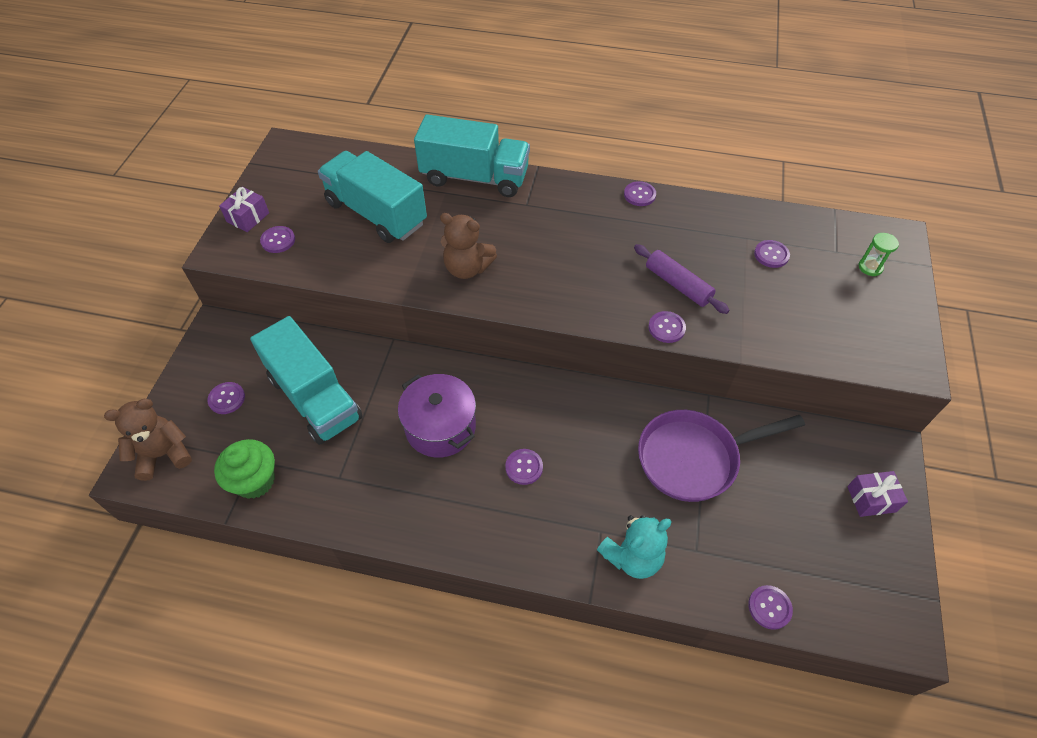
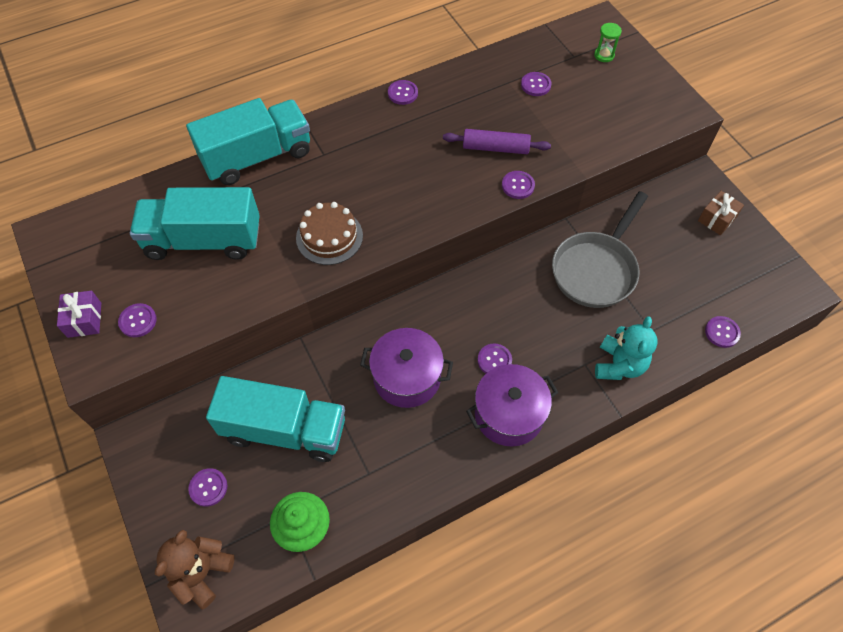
camera: 40 degrees left, 5 degrees up
(467, 268) = (329, 237): brown teddy bear -> brown cake
(492, 520) = (509, 414): none -> purple pot
(694, 458) = (596, 269): purple pan -> grey pan
(871, 499) = (717, 219): purple gift -> brown gift

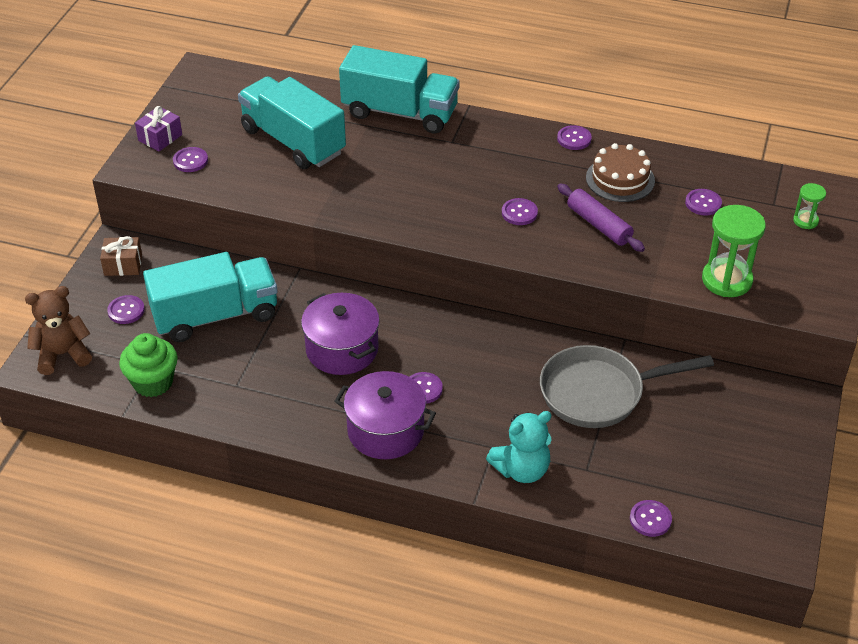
camera: 45 degrees right, 15 degrees down
(284, 430) = (215, 315): turquoise truck -> turquoise truck turned 75 degrees counterclockwise
(329, 237) = (383, 197): brown cake -> brown cake (620, 179)
(518, 185) = (580, 262): purple button -> purple button (519, 213)
(613, 131) = (727, 280): none -> green hourglass
(717, 219) = (774, 439): brown gift -> brown gift (123, 265)

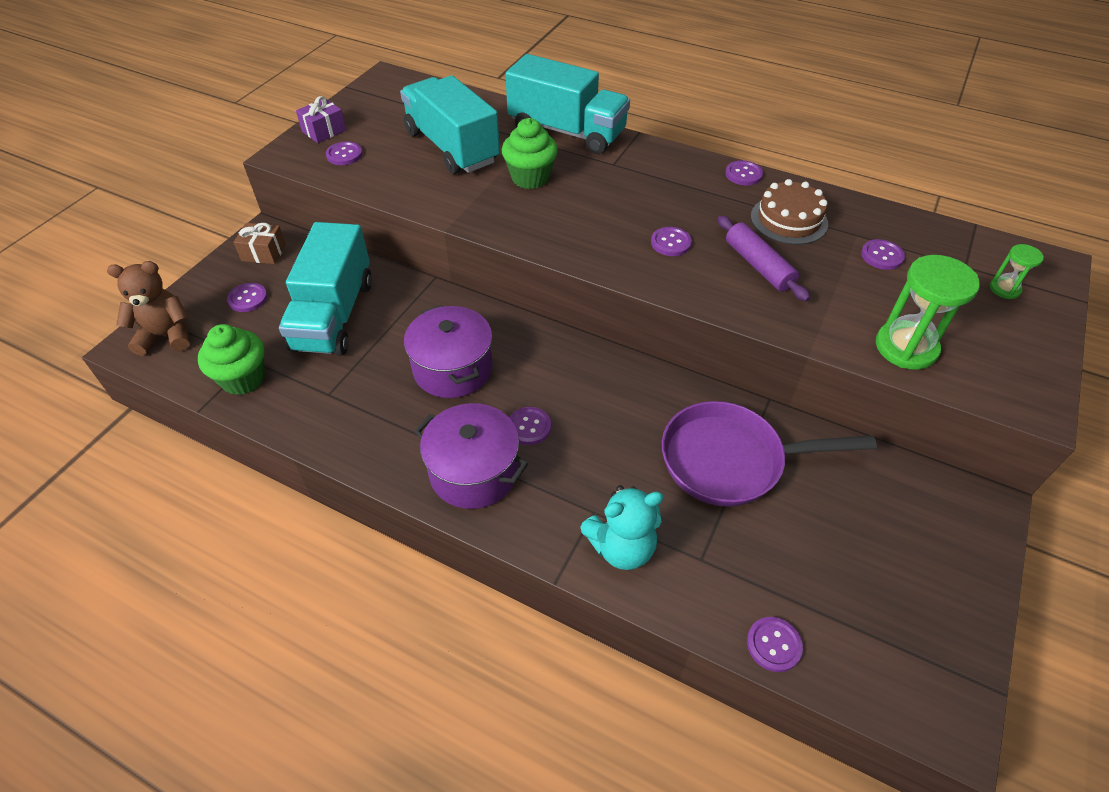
camera: 10 degrees right, 5 degrees up
(215, 315) = (334, 315): turquoise truck -> turquoise truck turned 105 degrees clockwise
(377, 164) = (530, 178): none -> green cupcake
(599, 393) = (731, 460): grey pan -> purple pan

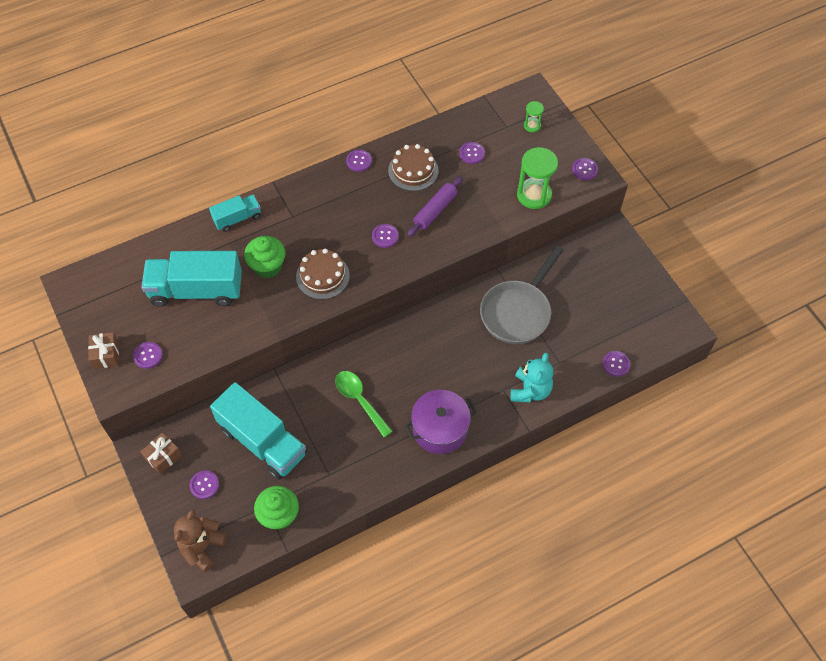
camera: 55 degrees left, 10 degrees up
(324, 131) = (106, 355): purple gift -> brown gift
(453, 368) = (360, 400): purple pot -> green spoon
(529, 427) = (430, 387): purple button -> purple button (584, 169)
(561, 221) = (322, 276): none -> brown cake
(567, 131) = (237, 218): turquoise truck -> turquoise truck, size x0.53
(731, 460) = (518, 312): purple pan -> grey pan
(758, 266) = (435, 210): purple rolling pin -> purple rolling pin turned 60 degrees counterclockwise

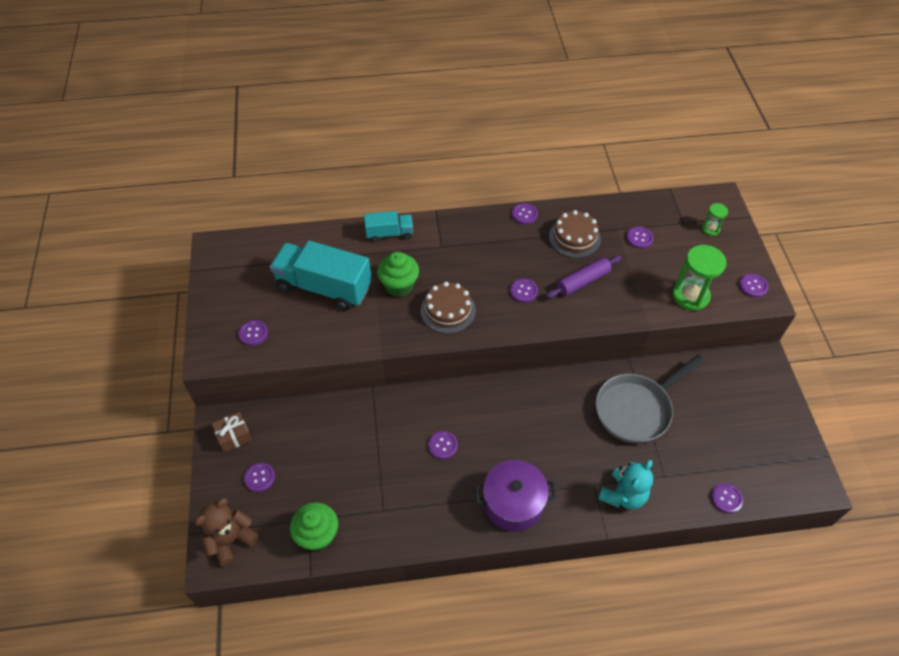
camera: 20 degrees right, 5 degrees down
(106, 355) = (216, 320): brown gift -> none
(262, 441) = (332, 454): turquoise truck -> none
(360, 400) = (443, 445): green spoon -> purple button

